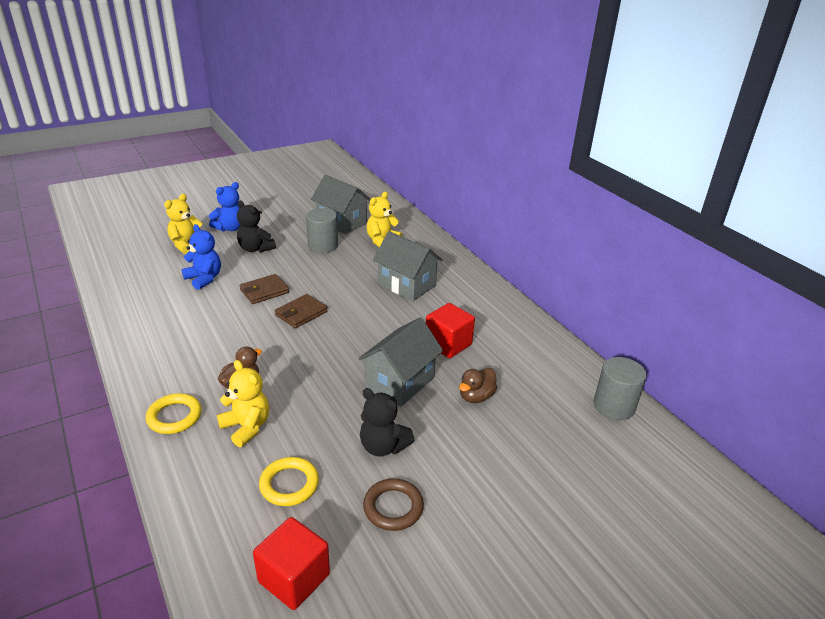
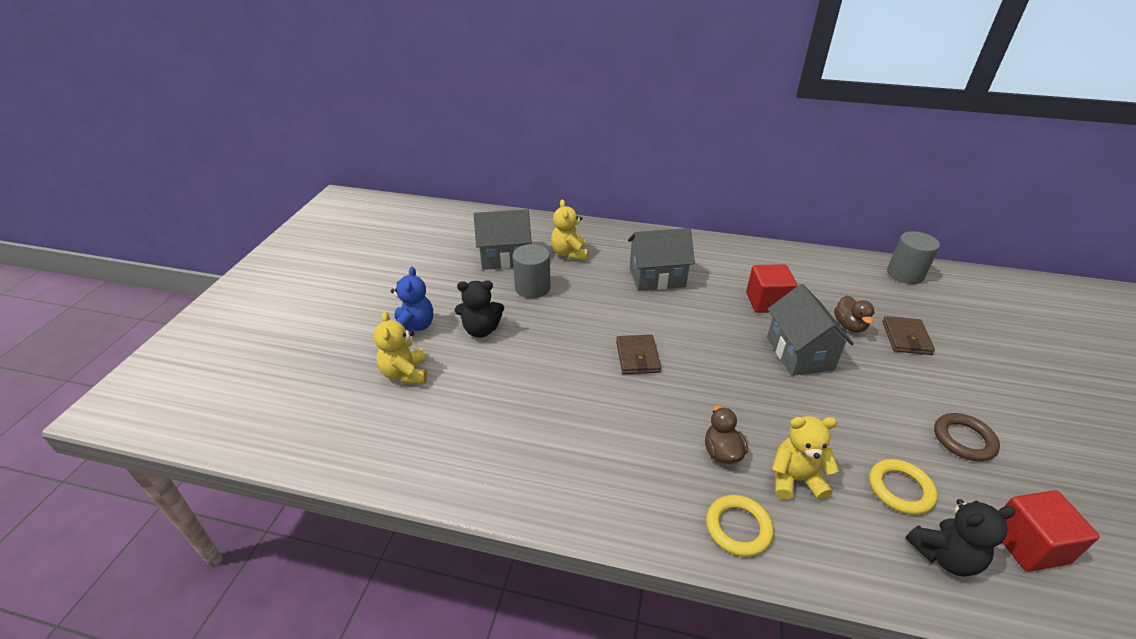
camera: 45 degrees left, 5 degrees up
(204, 279) = (495, 392): blue teddy bear -> none
(264, 291) = (571, 361): brown wallet -> brown wallet (906, 338)
(383, 446) = (881, 406): black teddy bear -> black teddy bear (944, 556)

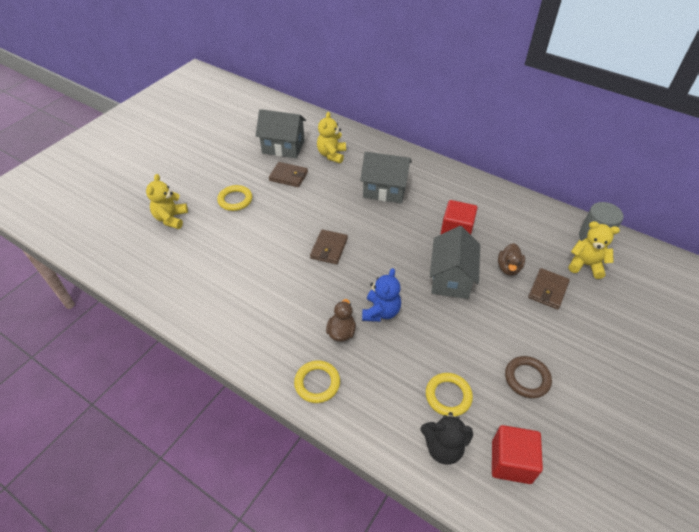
camera: 20 degrees right, 10 degrees up
(414, 327) = (193, 187): blue teddy bear -> blue teddy bear (381, 312)
(481, 330) = (235, 200): black teddy bear -> yellow ring
(532, 288) = (288, 176): grey cylinder -> brown wallet
(795, 479) = (378, 366): yellow teddy bear -> yellow teddy bear (585, 265)

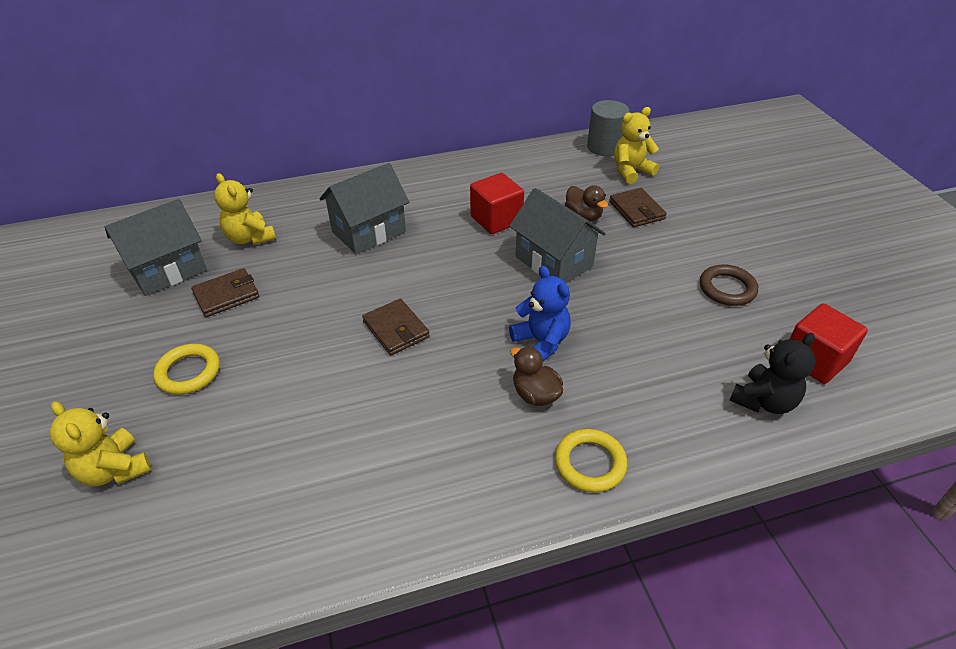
camera: 50 degrees left, 5 degrees down
(448, 396) = (702, 357): yellow ring -> none

